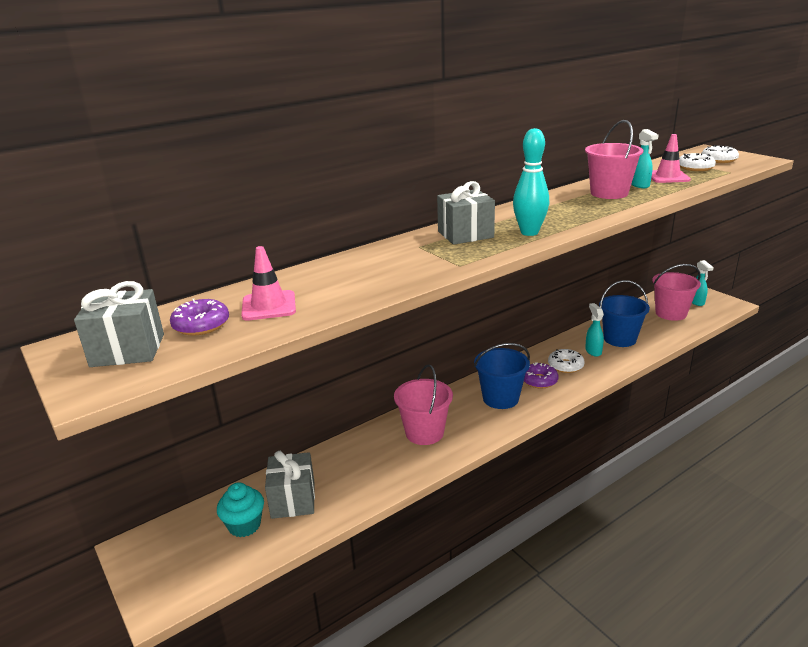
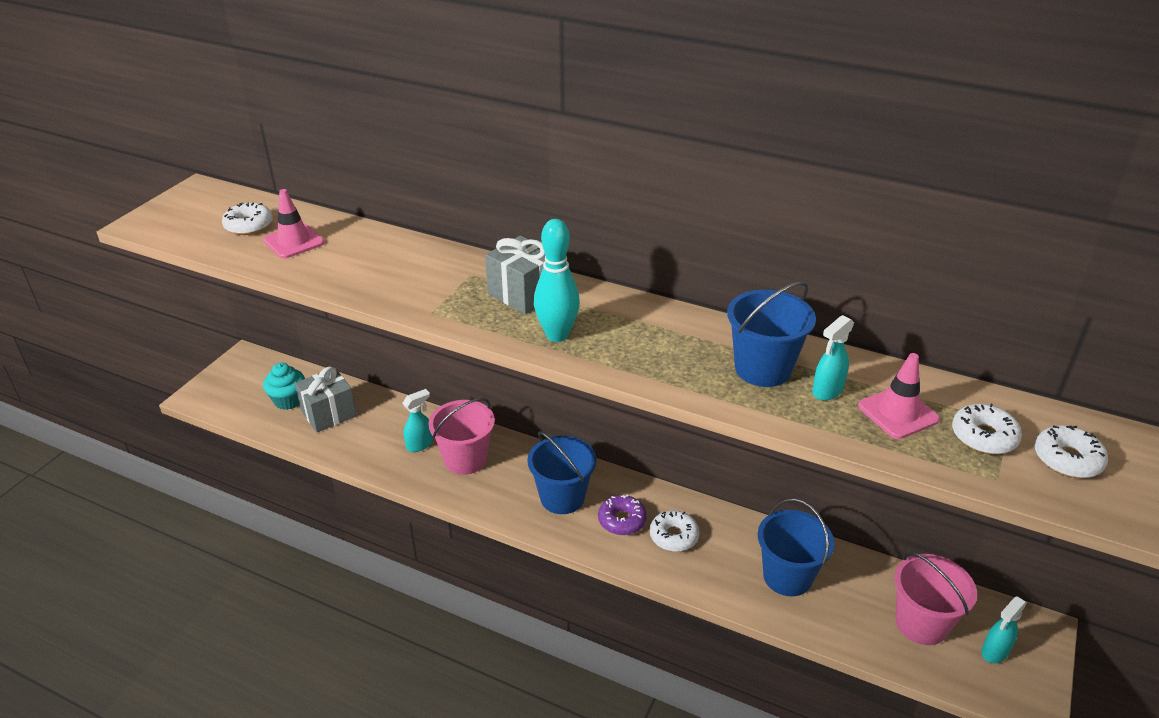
camera: 60 degrees right, 10 degrees up
(128, 350) = (199, 213): grey gift -> none
(201, 325) = (249, 225): purple donut -> white donut
(593, 351) = (731, 555): turquoise spray bottle -> turquoise spray bottle (420, 445)
(609, 193) = (763, 369): pink bucket -> blue bucket

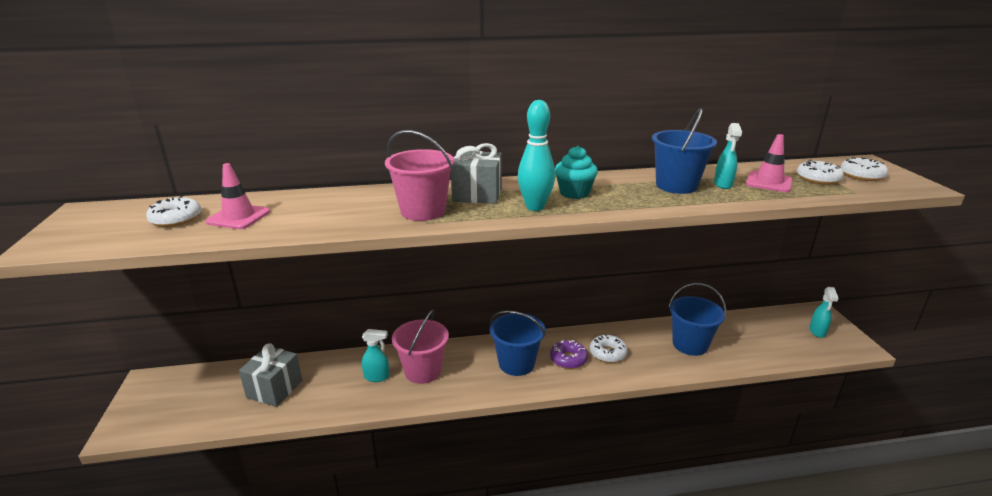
camera: 35 degrees left, 10 degrees down
(288, 400) = (225, 395): turquoise cupcake -> turquoise cupcake (574, 193)
(420, 445) = (377, 377): turquoise spray bottle -> turquoise spray bottle turned 75 degrees clockwise
(921, 623) = (774, 335): pink bucket -> pink bucket (423, 211)

